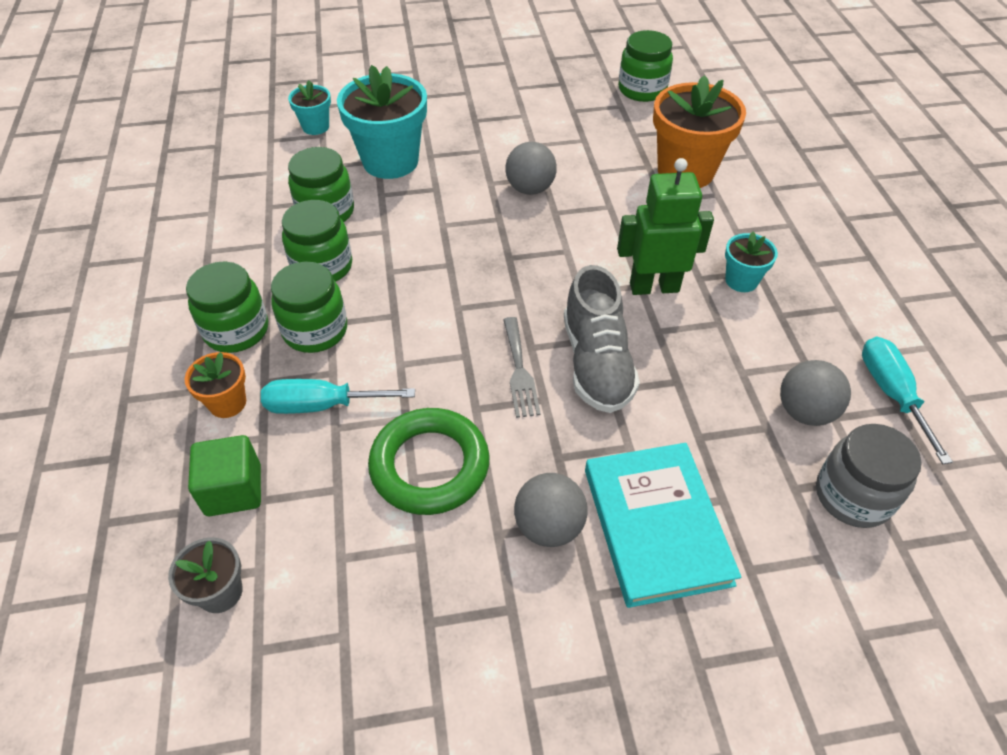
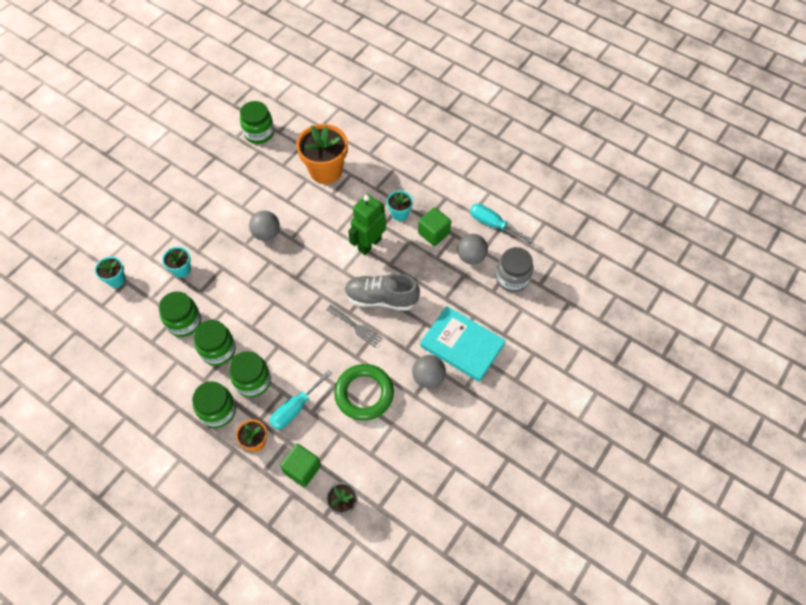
camera: 45 degrees left, 10 degrees up
(390, 161) = (181, 270): turquoise flower pot -> turquoise flower pot, size x0.50
(596, 363) = (381, 298): grey shoe -> grey shoe turned 150 degrees clockwise
(771, 338) = (433, 233): none -> green cube

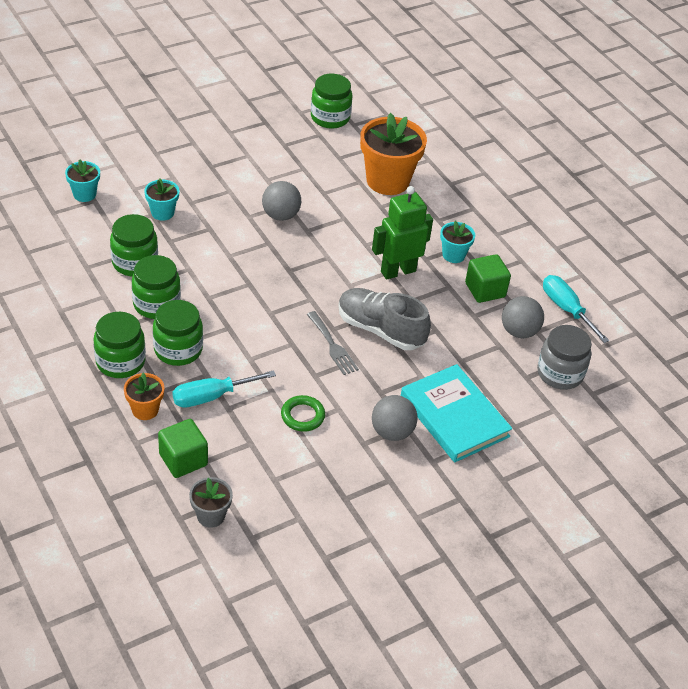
camera: 20 degrees right, 15 degrees down
(364, 394) = (302, 416): green ring -> green ring, size x0.55

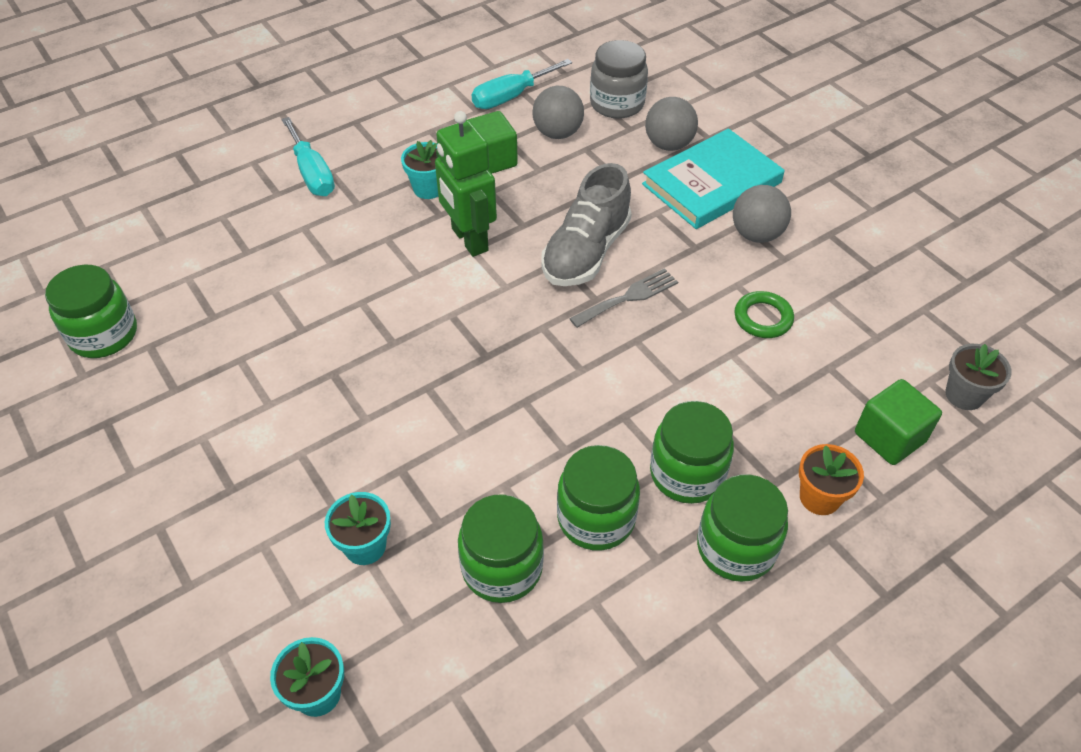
camera: 90 degrees left, 5 degrees up
(211, 396) = (765, 420): turquoise screwdriver -> turquoise screwdriver (312, 173)
(280, 215) = (360, 378): grey ball -> grey ball (668, 144)
(387, 181) = (272, 258): orange flower pot -> none

